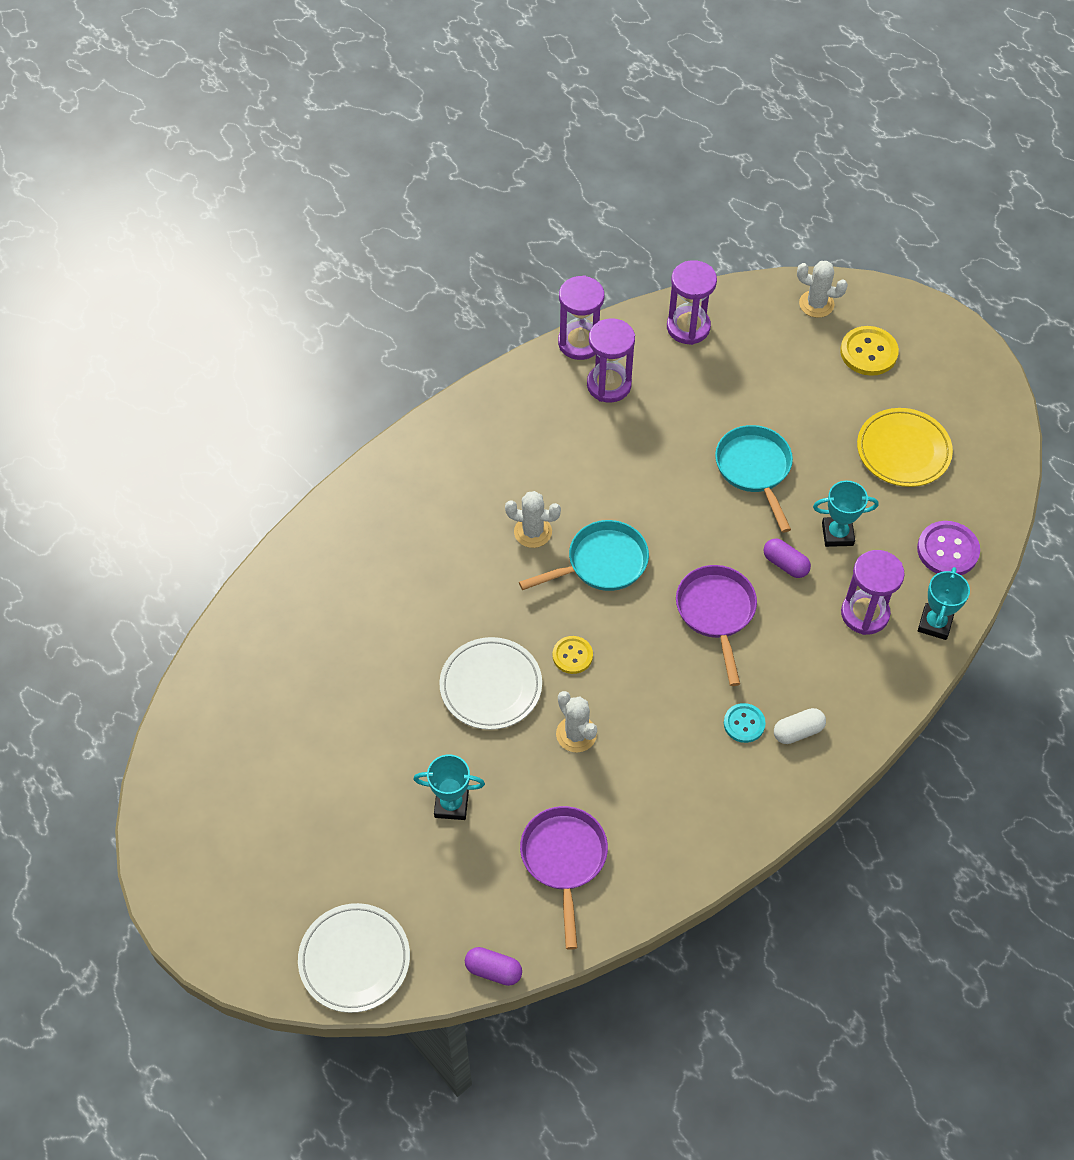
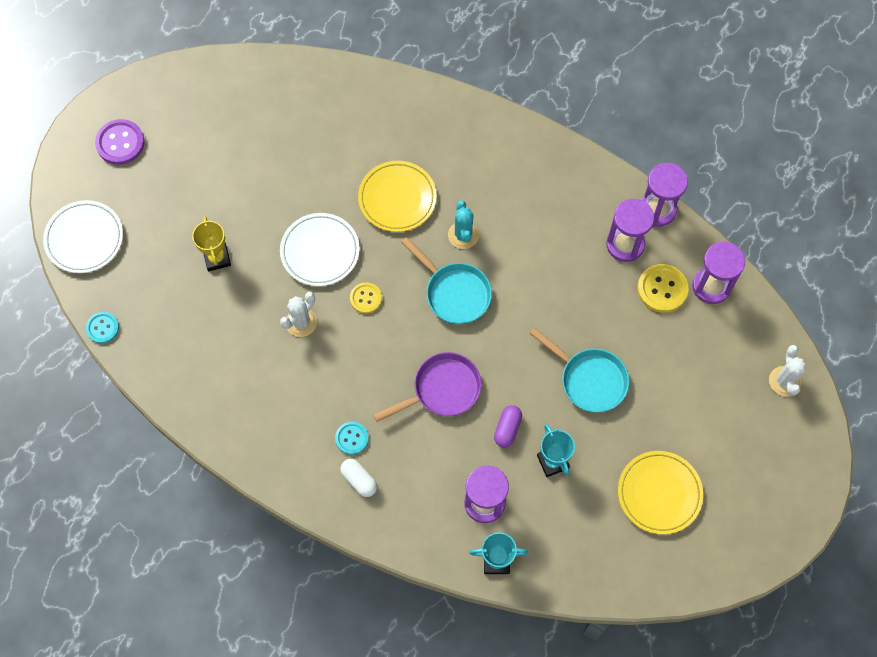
camera: 70 degrees right, 10 degrees up
(451, 804) = (217, 258): turquoise trophy -> yellow trophy
(456, 583) = (397, 198): none -> yellow plate
(493, 970) = (102, 328): purple capsule -> turquoise button
(533, 532) = (463, 235): white cactus -> turquoise cactus
(564, 859) = (199, 346): purple pan -> none
(754, 469) = (589, 380): turquoise pan -> turquoise pan turned 75 degrees clockwise
(868, 352) = (751, 438): yellow button -> yellow button (662, 289)
(947, 550) = (572, 554): purple button -> purple button (120, 143)

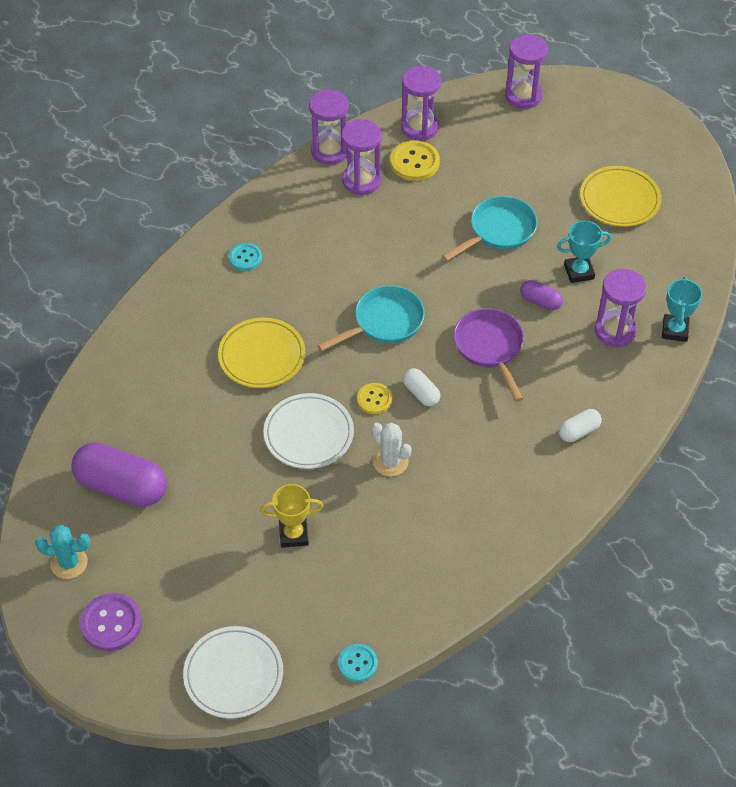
camera: 80 degrees left, 15 degrees down
(246, 121) = (121, 486): none -> purple capsule
(352, 438) = (532, 432): turquoise button -> turquoise button (245, 258)
(379, 336) = (421, 393): none -> white capsule
(463, 235) = (320, 306): turquoise cactus -> turquoise cactus (69, 563)
(784, 381) = (523, 96): white cactus -> purple hourglass

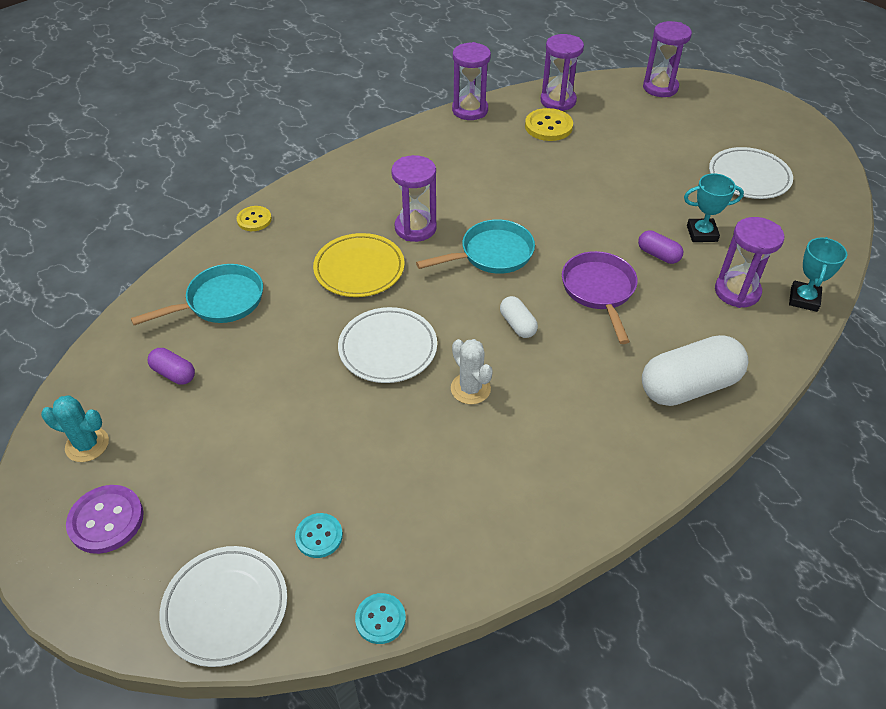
camera: 10 degrees right, 5 degrees down
(121, 486) = (174, 373): purple capsule -> purple capsule, size x0.49
(245, 258) = (367, 183): turquoise button -> turquoise button (319, 536)
(293, 534) = (343, 451): yellow trophy -> none
(361, 181) = (494, 135): purple hourglass -> purple hourglass (415, 228)
(374, 399) = (466, 324): yellow button -> yellow button (254, 220)
(499, 231) = (622, 189): turquoise pan -> turquoise pan (220, 301)
(578, 431) = (689, 386): white capsule -> white capsule, size x2.05
(619, 200) = (749, 177): yellow plate -> white plate

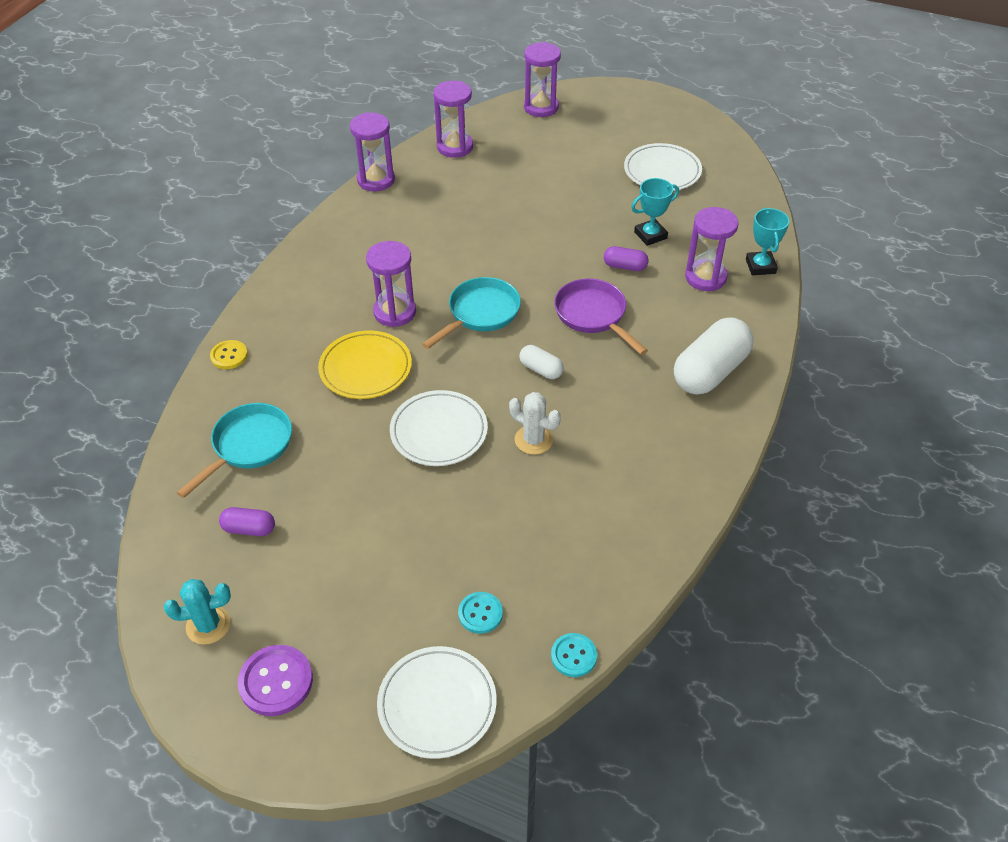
camera: 25 degrees left, 0 degrees up
(548, 126) = (460, 175): yellow button -> none

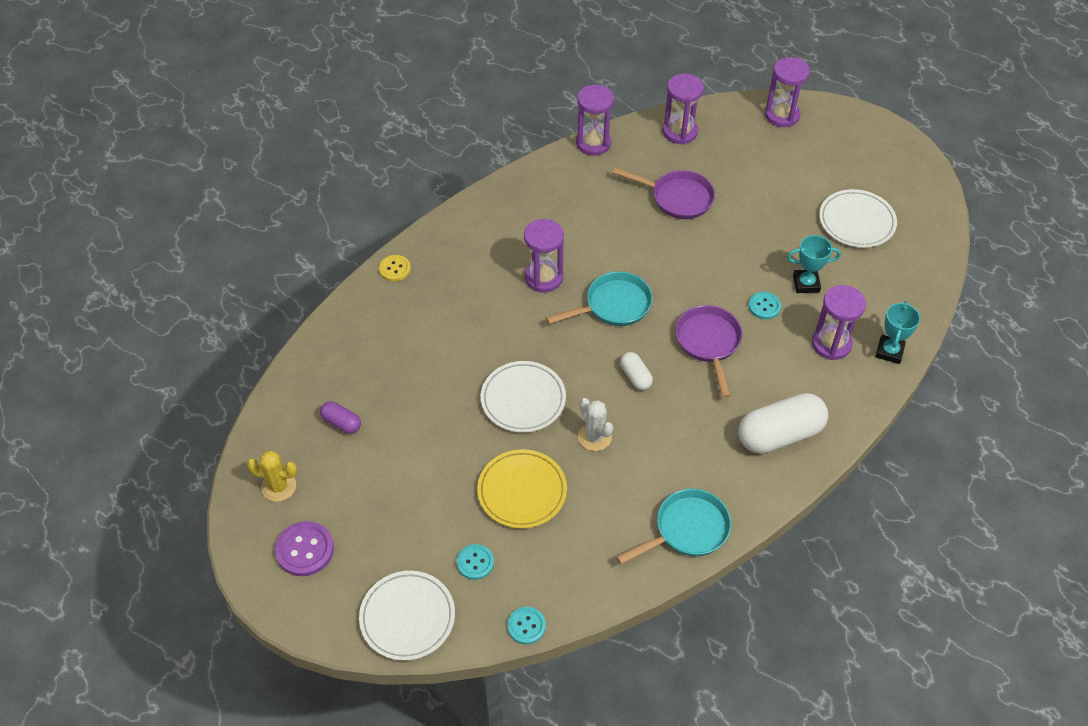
camera: 25 degrees right, 5 degrees up
(208, 625) = (278, 486): turquoise cactus -> yellow cactus
(249, 446) = (373, 354): turquoise pan -> turquoise pan (687, 530)
(365, 368) = (494, 321): yellow plate -> yellow plate (522, 491)
(486, 202) = (678, 198): none -> purple pan
(625, 266) = (764, 306): purple capsule -> turquoise button

